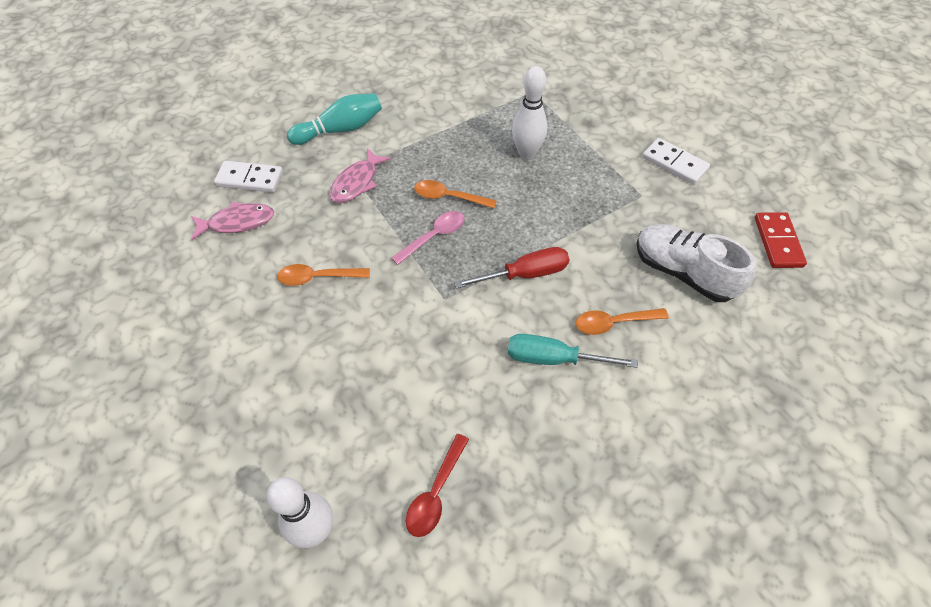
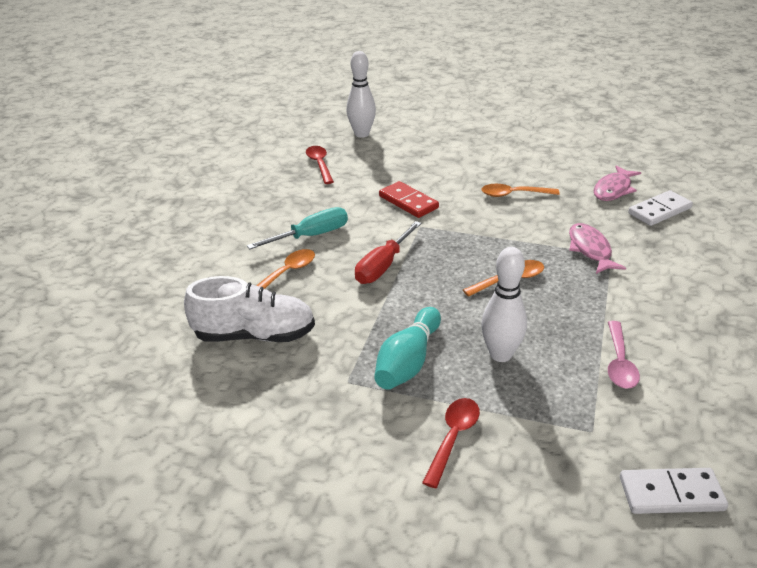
camera: 140 degrees right, 20 degrees down
(318, 277) = (514, 194): orange spoon -> orange spoon turned 135 degrees counterclockwise
(340, 129) = (677, 275): turquoise bowling pin -> turquoise bowling pin (408, 362)
(434, 236) = (479, 251): pink spoon -> pink spoon (619, 363)
(609, 129) = (453, 438): none -> red spoon
(674, 163) = (342, 440): white domino -> white domino (671, 494)
(777, 242) = (173, 415): red domino -> red domino (408, 202)

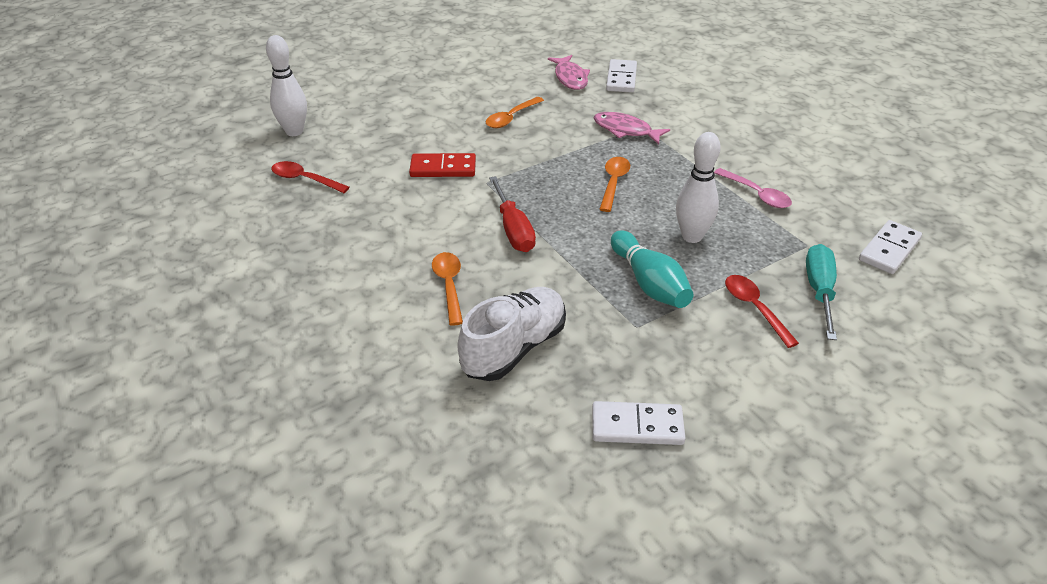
camera: 50 degrees left, 5 degrees up
(234, 438) = (637, 426): none -> white domino
(312, 235) = (413, 243): turquoise screwdriver -> turquoise screwdriver (819, 290)

